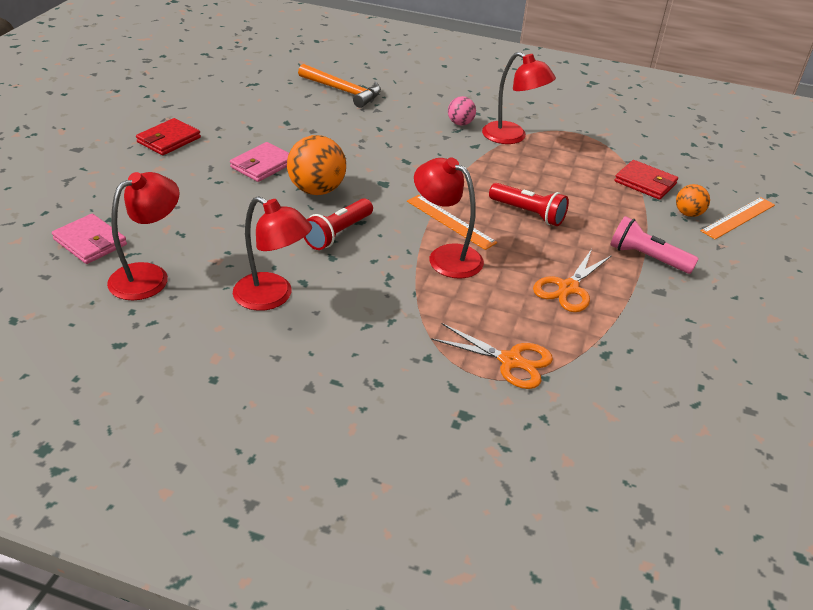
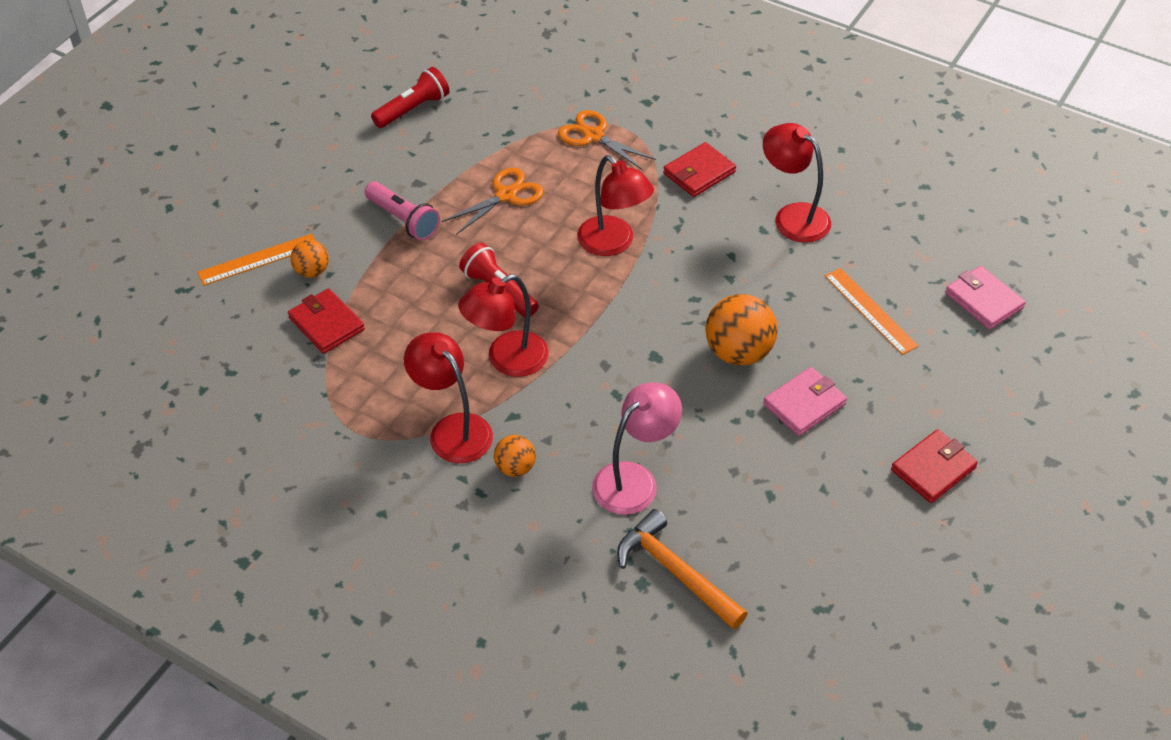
camera: 165 degrees left, 10 degrees up
(149, 276) = (913, 252): red lamp -> red lamp (507, 360)
(338, 234) = (721, 284): red flashlight -> red flashlight (413, 109)
(379, 123) = (634, 479): none -> pink lamp
(379, 331) = (699, 173): none -> red wallet
(450, 221) = (593, 288): orange ruler -> orange ruler (870, 311)
(460, 123) = (515, 468): pink ball -> orange ball

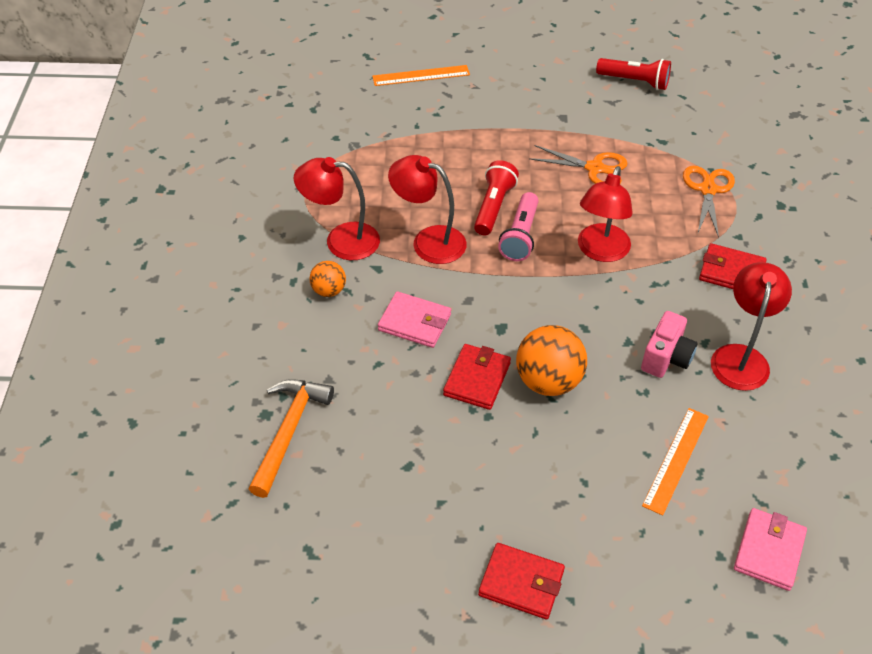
camera: 60 degrees right, 0 degrees up
(258, 259) = (421, 76): orange ruler -> orange ruler turned 45 degrees counterclockwise
(312, 271) = (432, 105): orange ball -> none
(326, 324) = (389, 133): red wallet -> red wallet (477, 379)
(403, 220) = (519, 126): pink flashlight -> pink flashlight (520, 236)
(453, 429) = (341, 240): red lamp -> red lamp turned 105 degrees counterclockwise
(634, 479) = (364, 367): pink lamp -> none
(763, 262) = (666, 358): none -> pink camera
(804, 404) = (525, 451): pink wallet -> pink wallet (414, 322)

